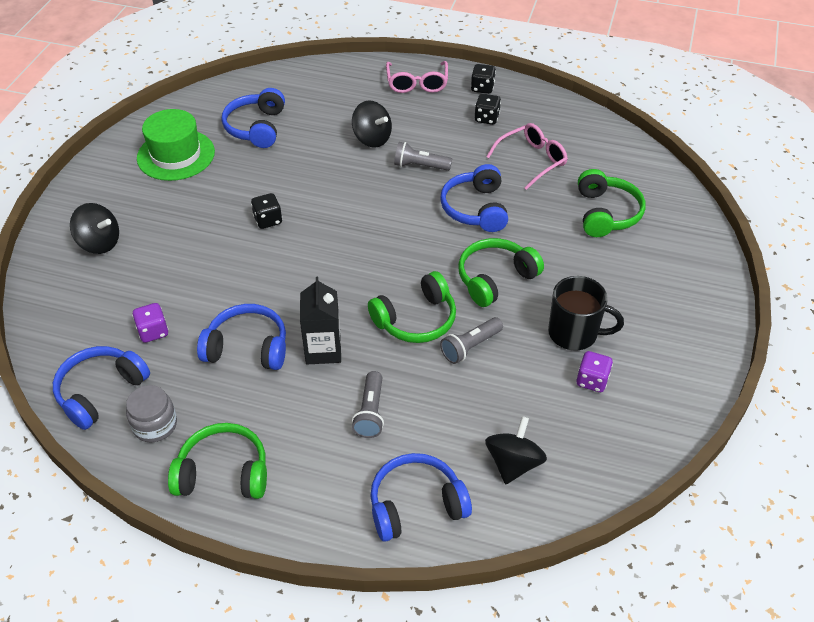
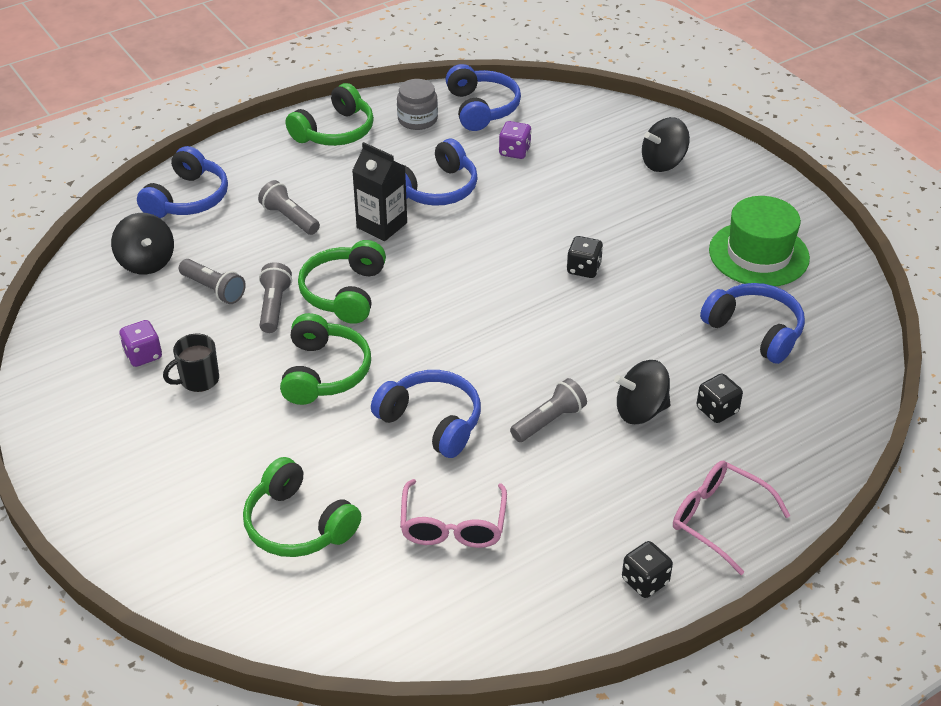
camera: 130 degrees right, 5 degrees down
(486, 118) = (575, 539): black dice -> black dice (717, 410)
(493, 394) = (213, 289): none -> grey flashlight
(574, 333) = (198, 380): black mug -> black mug, size x0.66

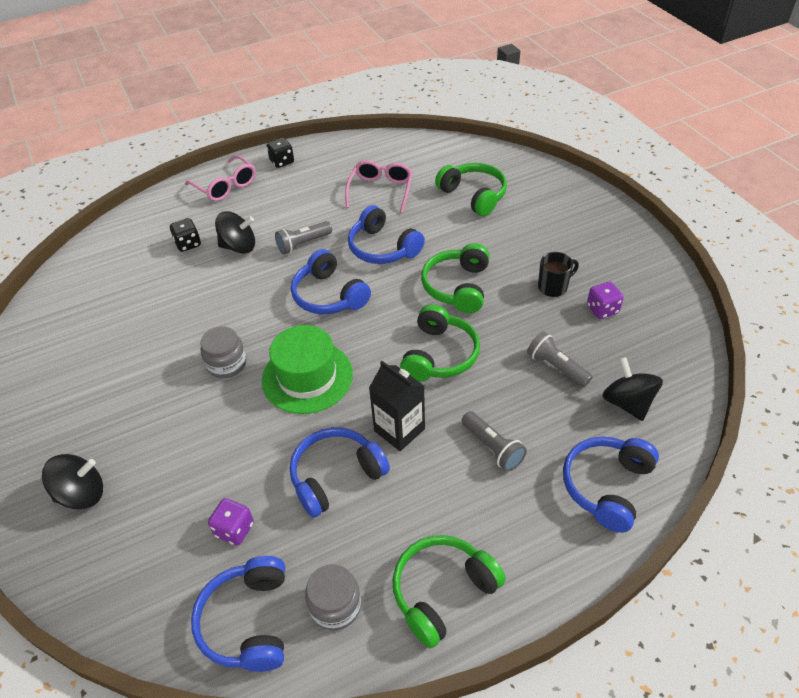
camera: 170 degrees left, 5 degrees up
(274, 307) = (500, 346): grey flashlight -> none
(583, 269) = (227, 364): black dice -> grey jar
(755, 331) = (123, 298): blue headphones -> blue headphones (329, 295)
(758, 254) = (69, 367): green hat -> green hat (307, 377)

